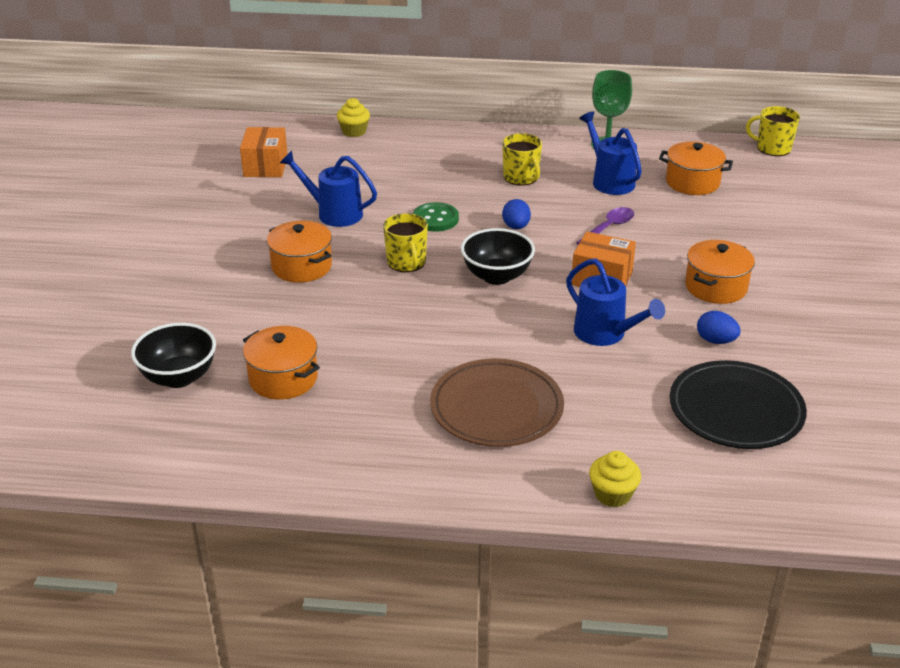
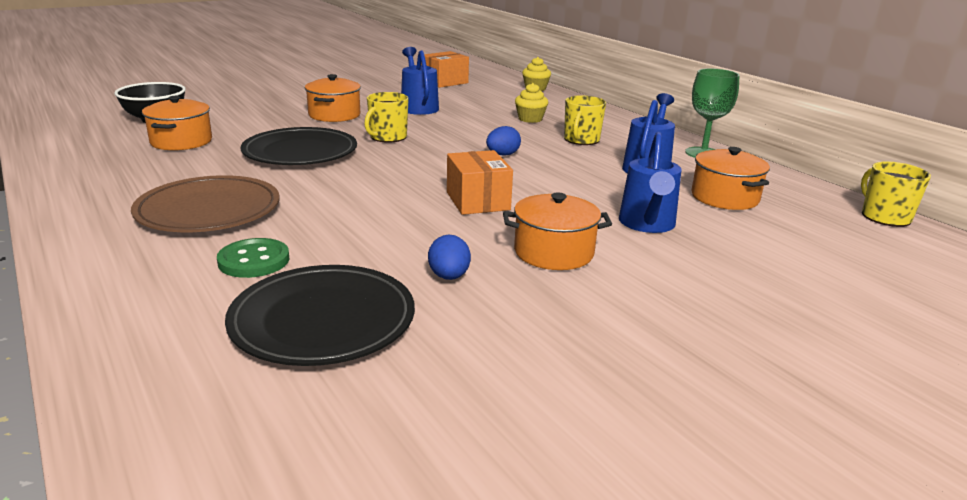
camera: 50 degrees right, 10 degrees down
(396, 321) = (300, 152): none -> black plate
(435, 219) = (464, 131): green button -> green button (254, 260)
(497, 276) = (415, 166): black bowl -> none
(606, 334) = (385, 224): blue watering can -> blue watering can (647, 225)
(609, 228) = (569, 184): purple spoon -> none
(612, 494) = (98, 291): yellow cupcake -> yellow cupcake (530, 119)

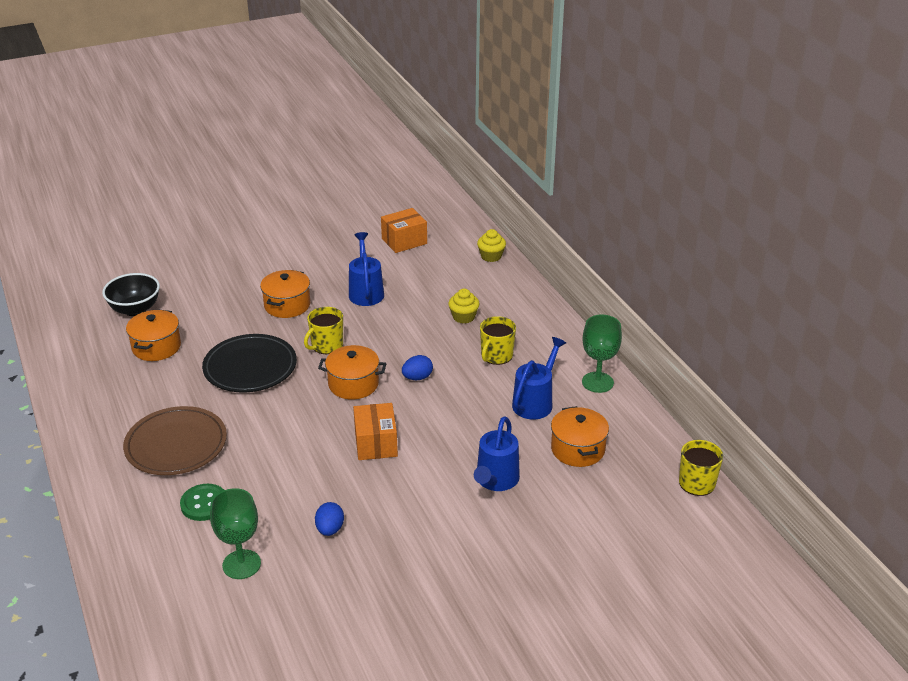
camera: 10 degrees right, 10 degrees up
(323, 320) = (241, 564): black plate -> green goblet
(553, 252) = (411, 509): orange pot -> orange pot (353, 384)

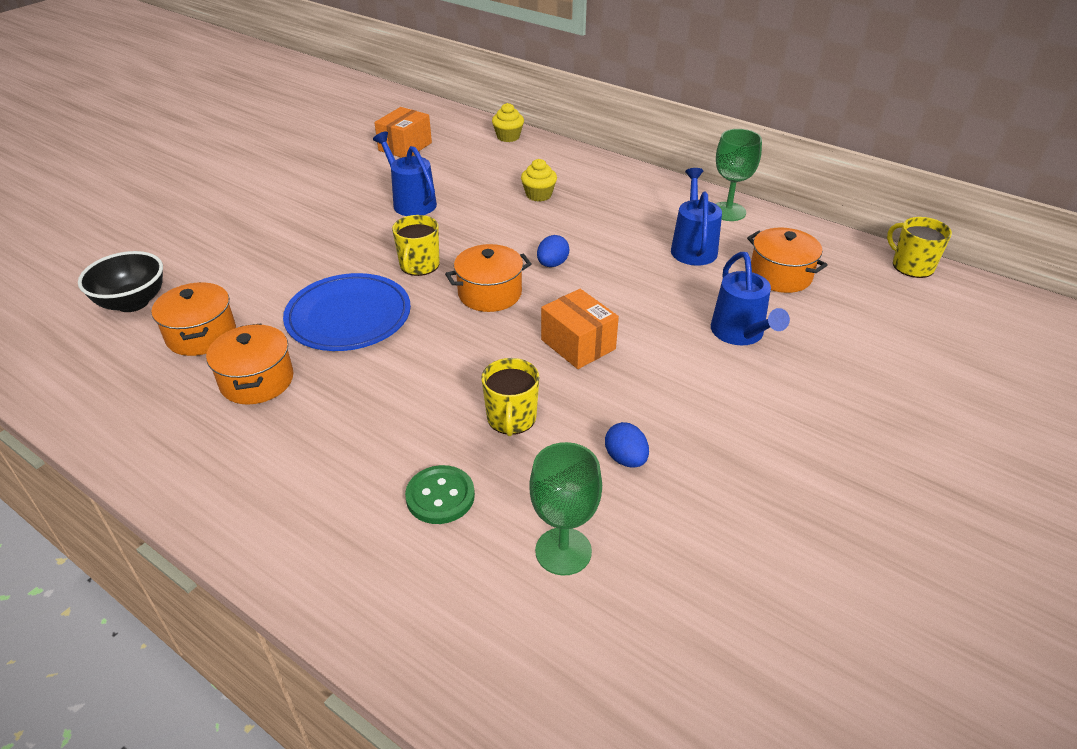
camera: 30 degrees left, 5 degrees up
(176, 445) = (334, 439): brown plate -> none
(250, 367) = (348, 317): black plate -> blue plate
(287, 305) = (332, 240): orange pot -> orange pot (257, 381)
(496, 356) = (609, 219): yellow mug -> yellow mug (511, 418)

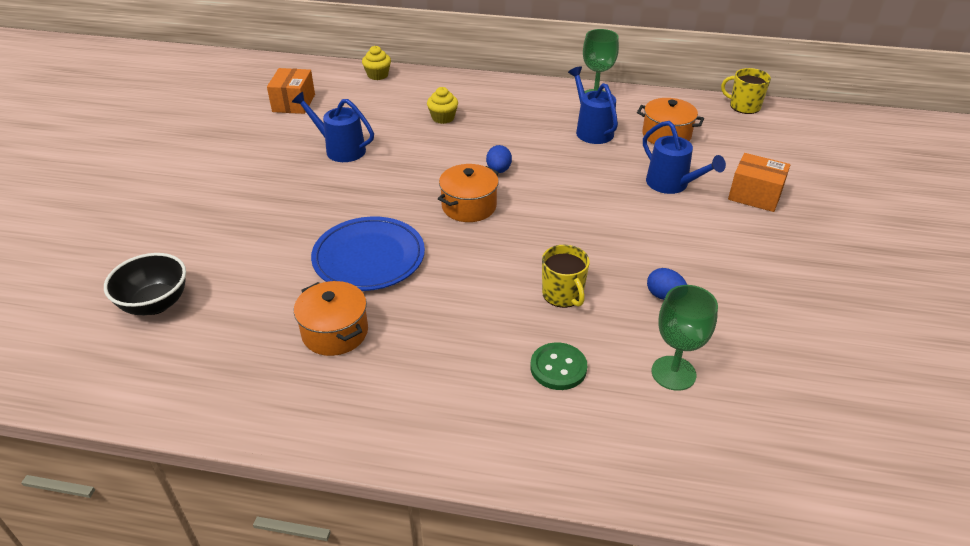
camera: 25 degrees left, 0 degrees up
(201, 335) = (249, 311): orange pot -> none
(419, 265) = (392, 200): yellow mug -> none
(578, 344) = (567, 225): orange box -> orange box (755, 195)

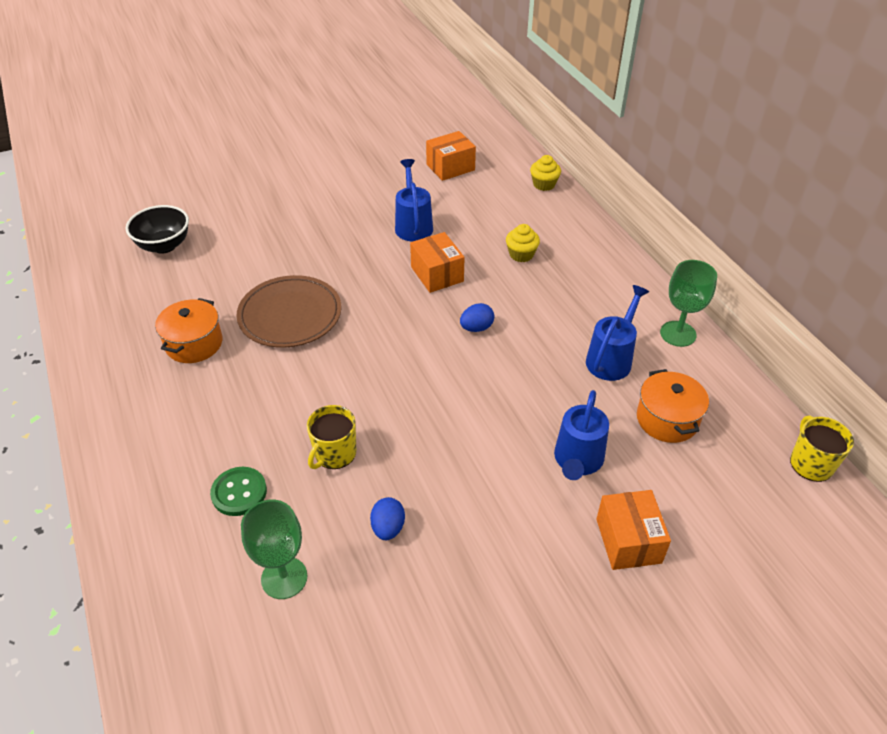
camera: 55 degrees right, 5 degrees up
(369, 257) = (290, 315): blue plate -> brown plate
(416, 162) = (437, 274): none -> orange box
(469, 206) = (405, 336): orange pot -> none

